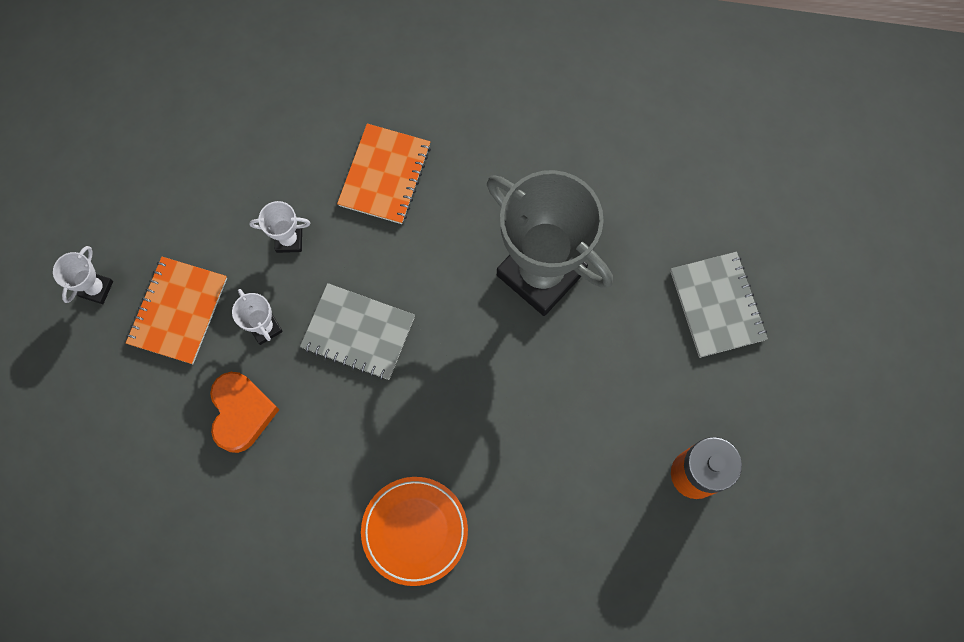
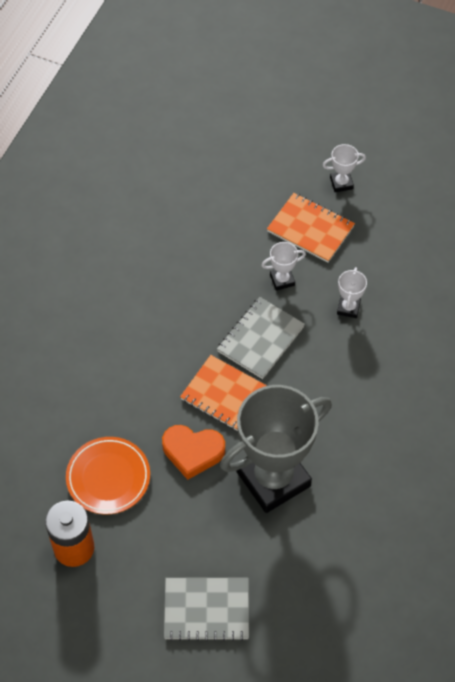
camera: 105 degrees right, 15 degrees down
(96, 289) = (341, 183): white trophy -> white trophy turned 45 degrees counterclockwise
(241, 413) = (222, 255): orange heart -> orange heart (193, 452)
(385, 175) = (388, 384): orange notebook -> orange notebook (227, 396)
(415, 531) = (100, 344): orange plate -> orange plate (108, 477)

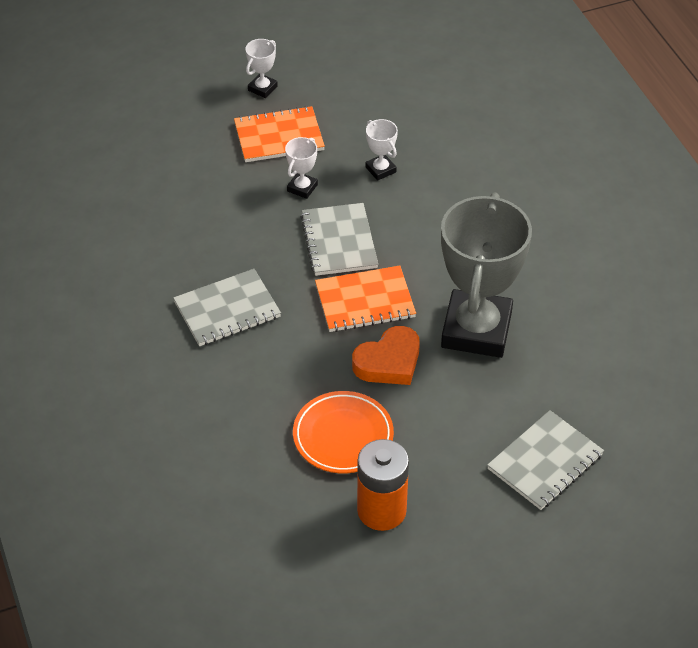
camera: 45 degrees left, 10 degrees down
(139, 330) = (227, 310): none -> grey notebook

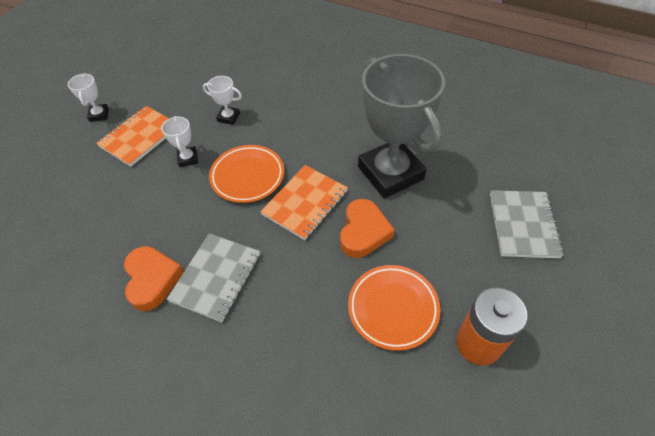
camera: 40 degrees left, 5 degrees up
(177, 276) = (152, 279): none -> orange heart
(339, 241) = (247, 176): grey notebook -> orange plate

